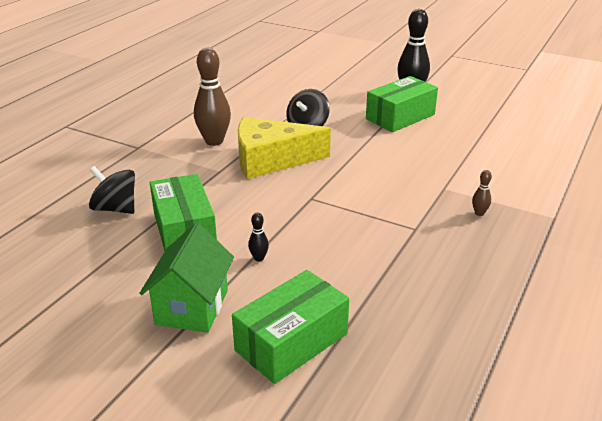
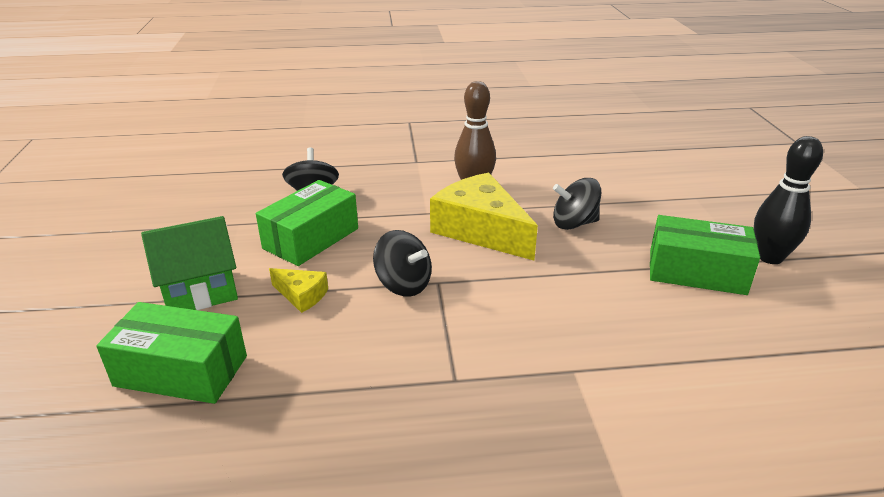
camera: 55 degrees right, 0 degrees up
(259, 258) = (301, 295): black bowling pin -> yellow cheese
(298, 212) = (403, 284): none -> black spinning top
(479, 213) = (551, 425): brown bowling pin -> none

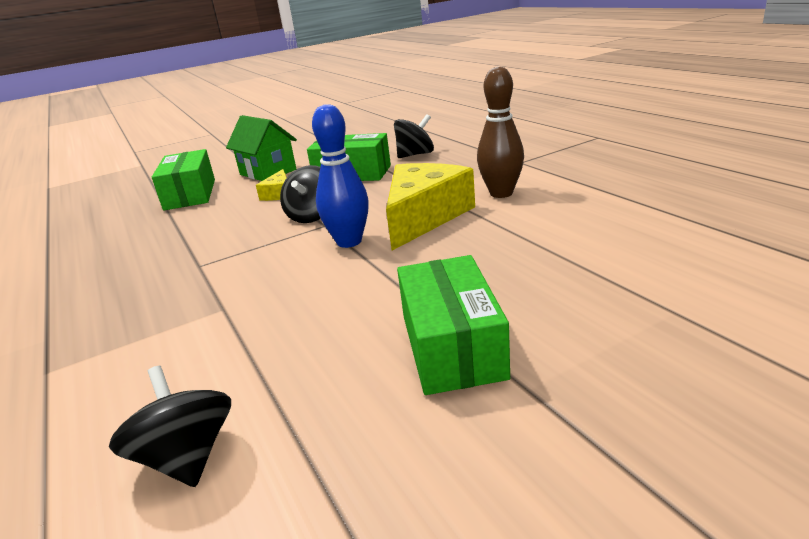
camera: 70 degrees right, 5 degrees down
(494, 276) = (349, 242): none -> blue bowling pin
(574, 223) = (487, 251): black spinning top -> black spinning top (187, 457)
(769, 257) = (558, 406): black bowling pin -> none

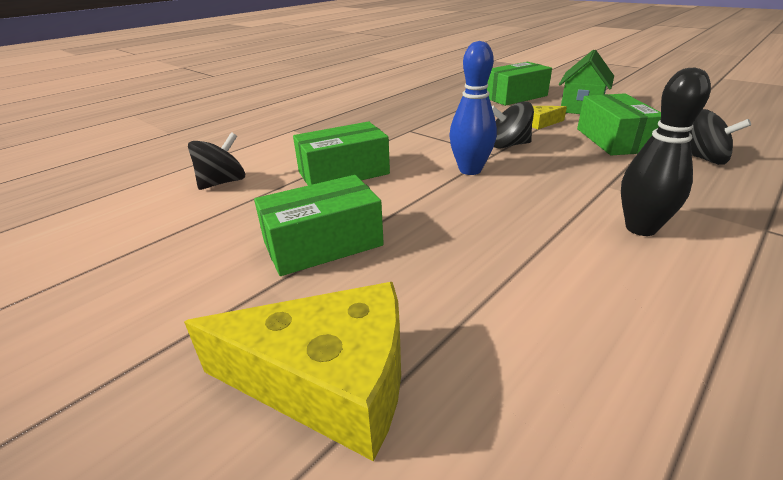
camera: 70 degrees right, 5 degrees up
(276, 324) = (343, 173): none -> green box
(424, 216) = (542, 193): yellow cheese -> yellow cheese (328, 382)
(501, 193) = (640, 228): brown bowling pin -> black bowling pin

